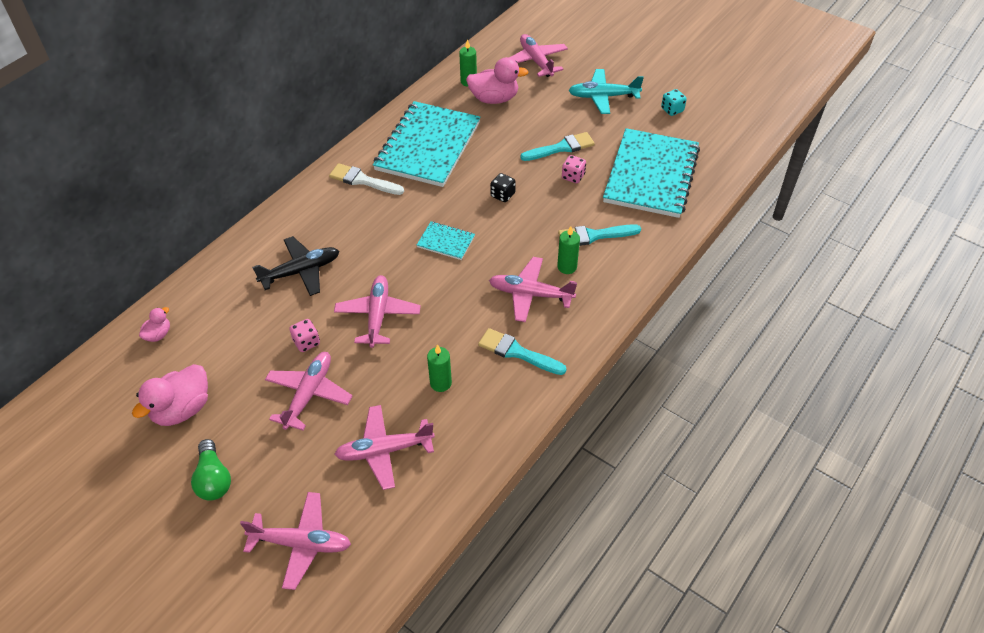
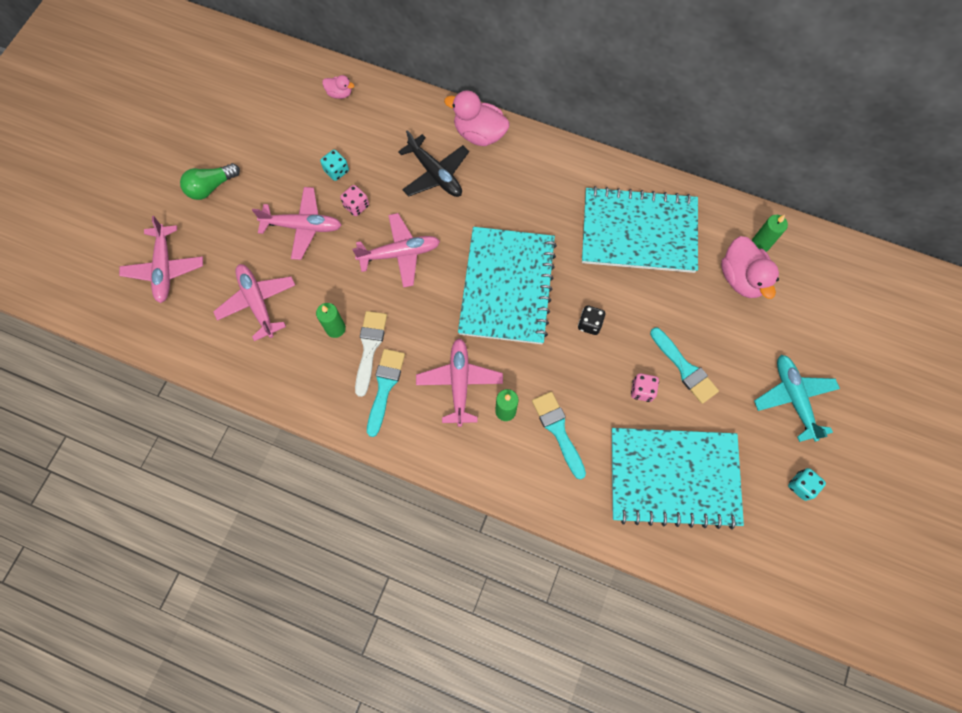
camera: 75 degrees right, 20 degrees up
(182, 409) = (270, 140): pink duck -> pink duck (479, 134)
(255, 353) = (336, 171): none -> turquoise dice
(363, 180) = (568, 187): white brush -> white brush (369, 348)
(446, 242) = (507, 286): turquoise notebook -> turquoise notebook, size x2.31
(536, 61) = (829, 308): pink plane -> none

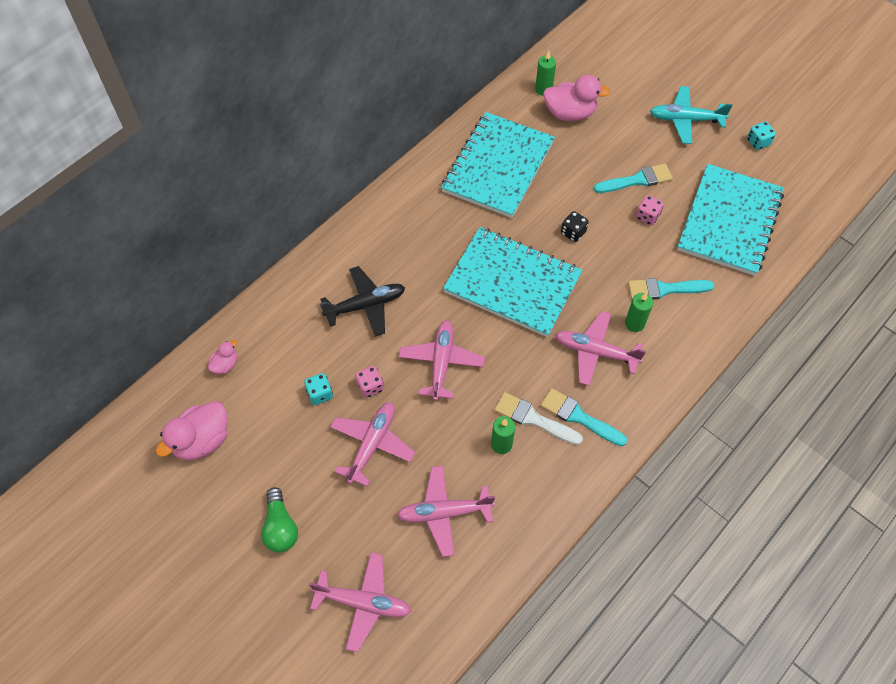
camera: 70 degrees left, 10 degrees down
(479, 134) = (338, 254): pink duck -> pink duck (202, 440)

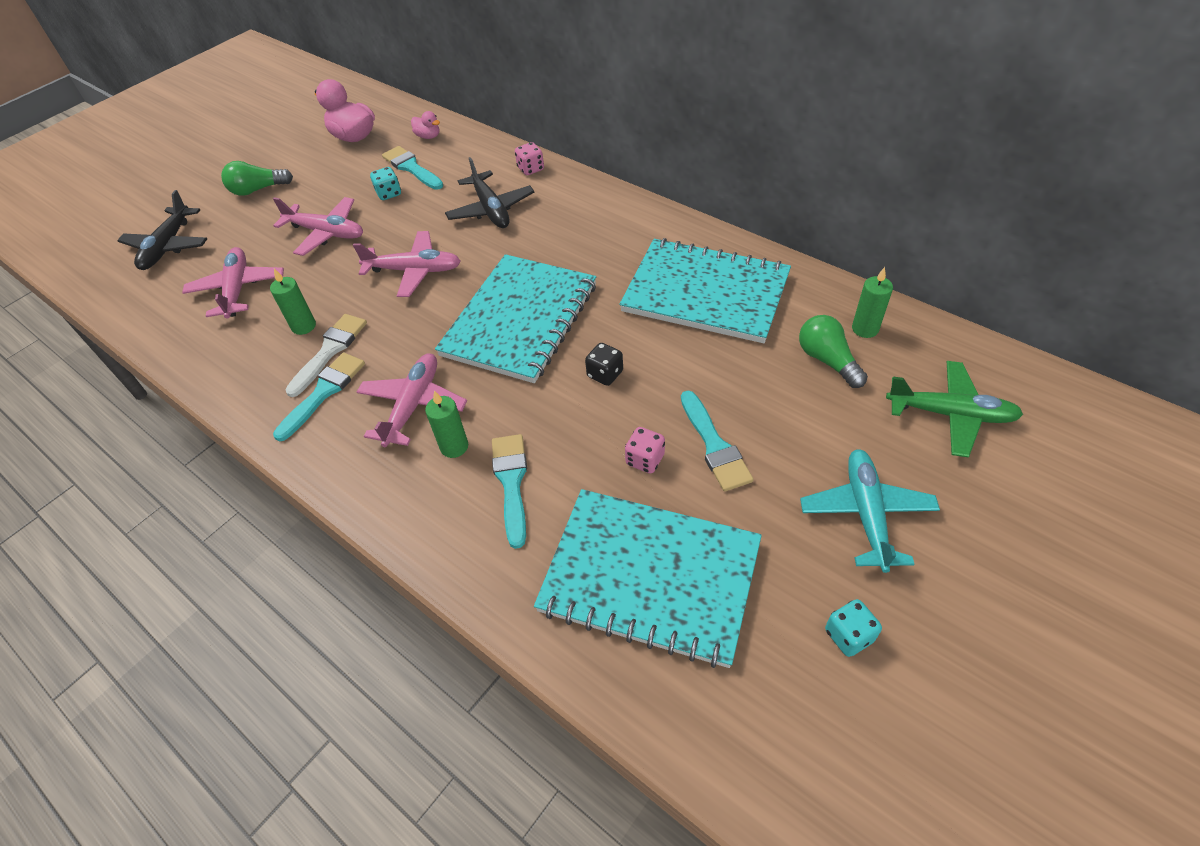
camera: 90 degrees right, 10 degrees down
(280, 376) = (411, 168): none -> turquoise brush
(363, 603) = (168, 246): pink plane -> black plane
(370, 387) = (392, 224): pink dice -> pink dice (531, 169)
(570, 113) = (827, 360): pink duck -> green light bulb
(617, 68) = (950, 414): none -> green plane

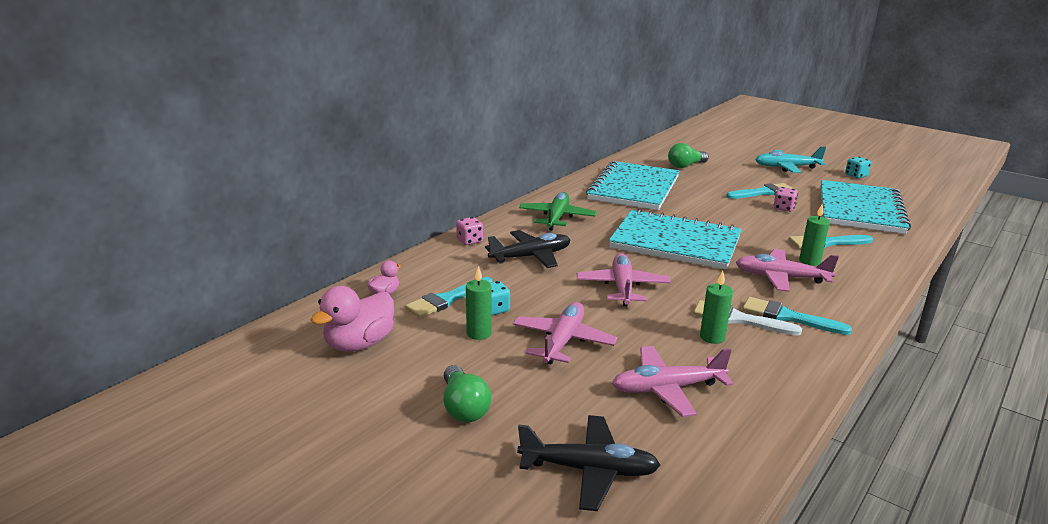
camera: 95 degrees left, 25 degrees down
(605, 374) = (719, 217): black dice -> none
(865, 329) = (657, 157): green candle -> green candle (479, 333)
(950, 414) = (714, 148): green plane -> green plane (557, 218)

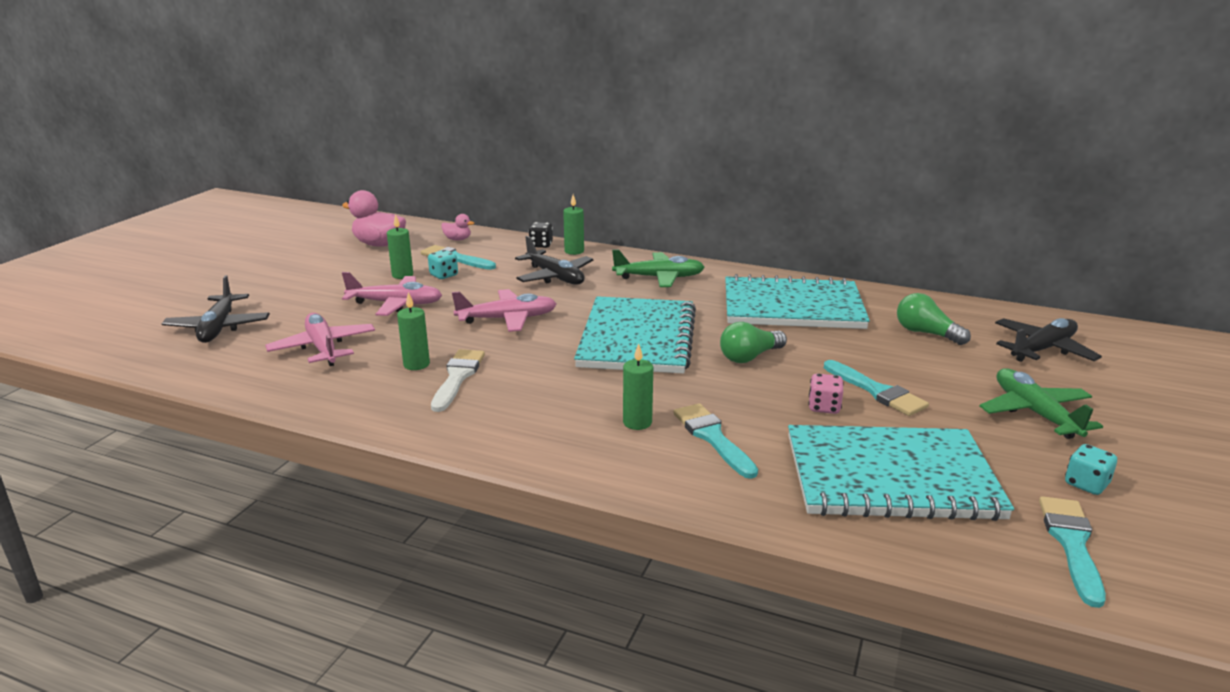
camera: 75 degrees right, 0 degrees up
(440, 253) = (541, 245): none -> black dice
(463, 407) = (298, 283): green light bulb -> green light bulb (749, 357)
(469, 241) = (574, 251): pink dice -> green candle
(712, 148) = (1042, 349): none -> black plane
(781, 278) = (574, 401): pink plane -> none
(786, 167) = (1034, 413): turquoise plane -> green plane
(788, 317) = (472, 405): turquoise brush -> turquoise brush (1072, 544)

